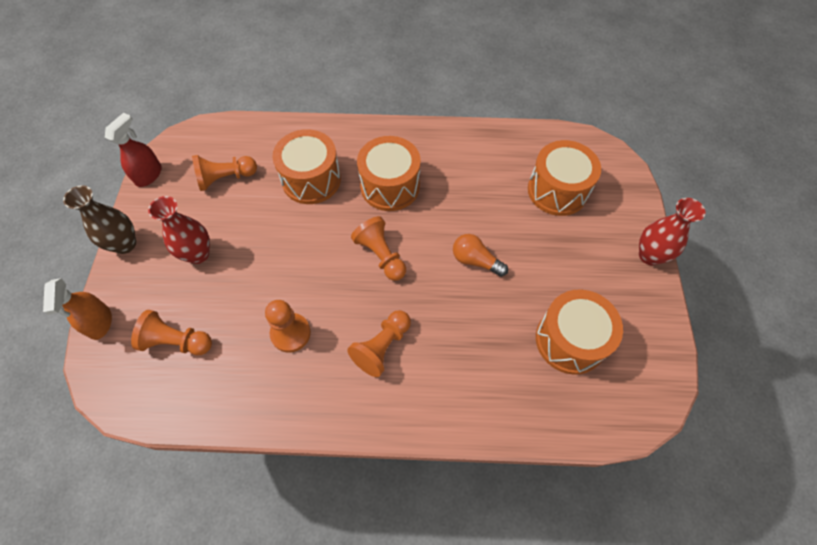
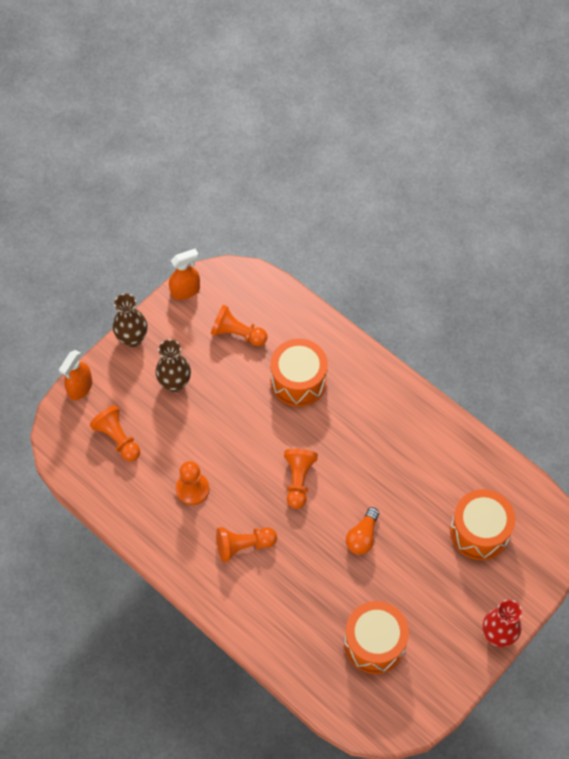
camera: 40 degrees right, 0 degrees up
(149, 175) = (185, 290): red spray bottle -> orange spray bottle
(198, 254) = (175, 383): red vase -> brown vase
(390, 186) = (352, 430): orange drum -> none
(475, 260) = (362, 537): orange light bulb -> orange light bulb turned 135 degrees counterclockwise

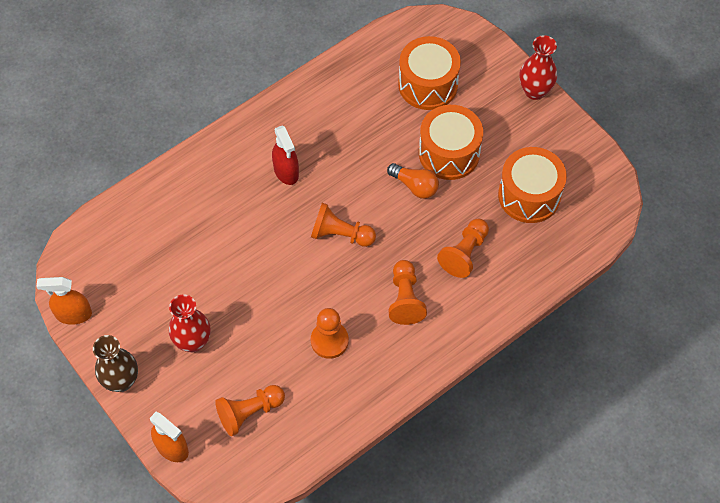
camera: 80 degrees left, 0 degrees up
(175, 383) = (193, 342): brown vase -> red vase
(185, 290) = (73, 314): orange spray bottle -> orange spray bottle turned 75 degrees counterclockwise
(237, 334) = (146, 267): orange pawn -> orange pawn (464, 253)
(298, 381) = (222, 215): orange drum -> orange drum (449, 153)
(354, 424) = (286, 171): none -> red spray bottle

